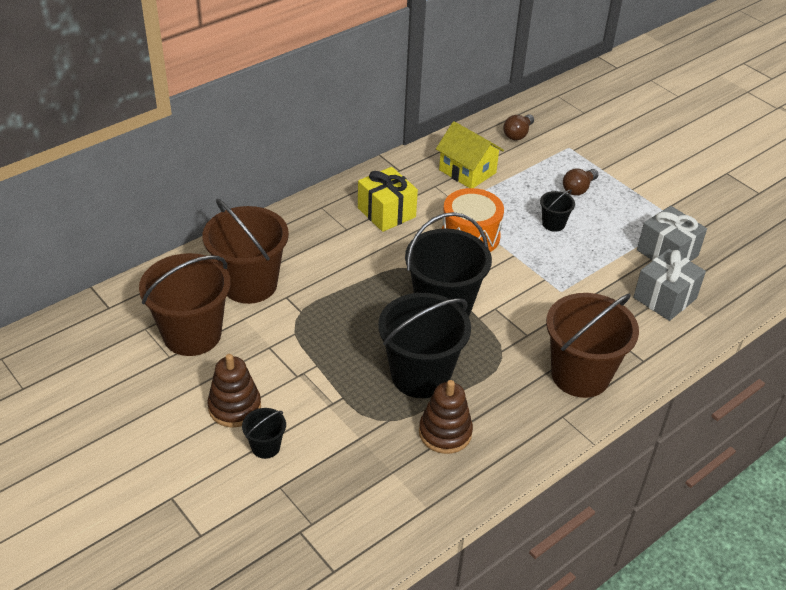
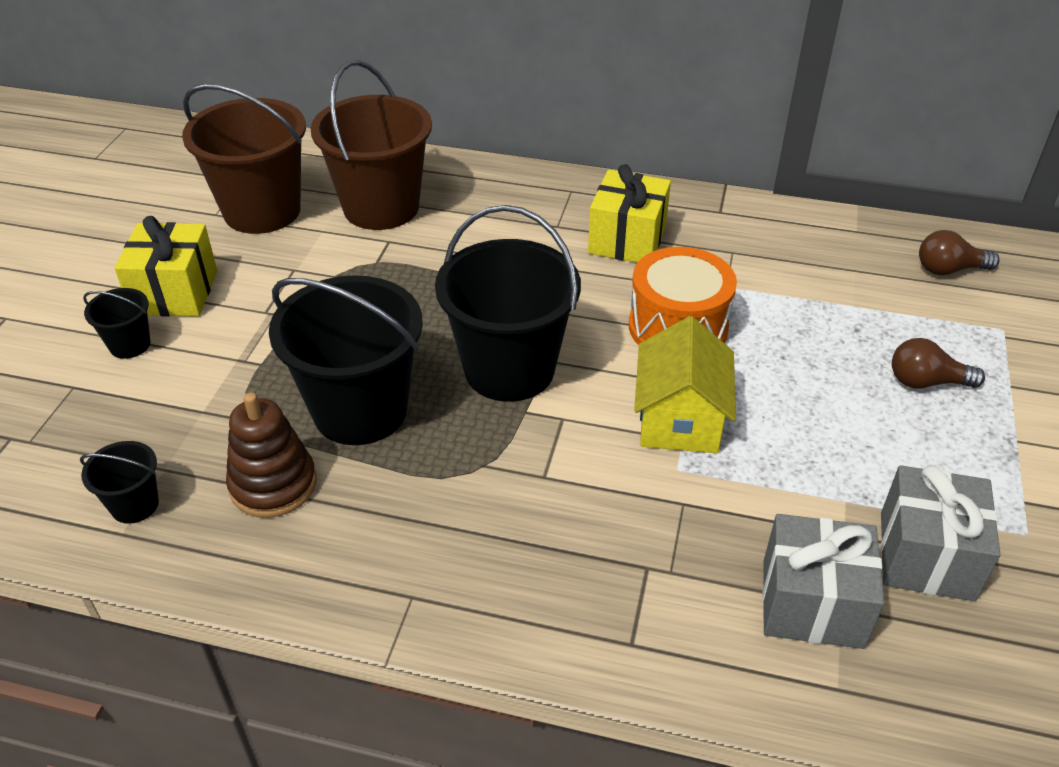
camera: 55 degrees right, 0 degrees up
(234, 407) = (175, 292): brown stacking toy -> yellow gift
(467, 171) = (801, 264): yellow house -> yellow house (680, 419)
(553, 224) = (811, 392): black bucket -> black bucket (135, 505)
(580, 375) = (519, 576): brown bucket -> none

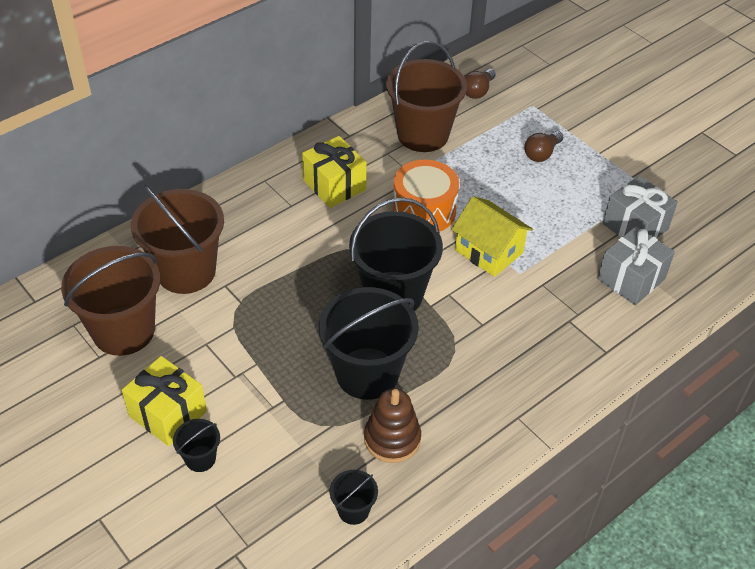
camera: 55 degrees left, 5 degrees up
(803, 263) = (423, 134): none -> brown bucket

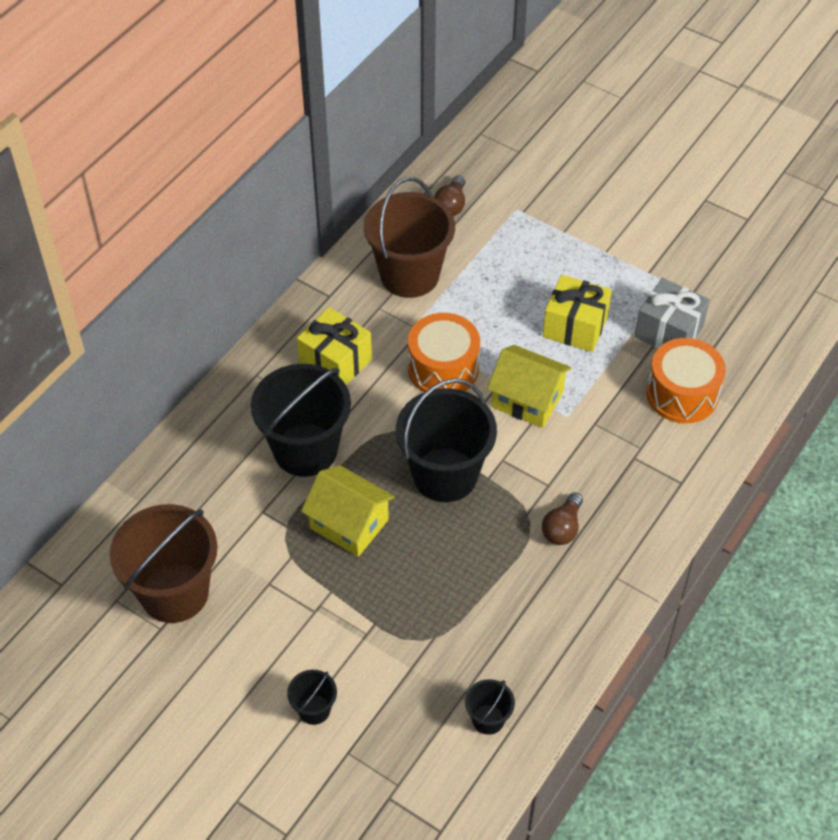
camera: 15 degrees left, 5 degrees up
(168, 413) = (260, 671): yellow gift -> yellow gift (575, 327)
(186, 271) = (213, 506): brown bucket -> none
(294, 313) = (349, 524): none -> yellow house
(367, 373) = (449, 571): black bucket -> black bucket (305, 450)
(392, 439) = (500, 634): brown stacking toy -> none
(541, 154) = (545, 268): brown light bulb -> brown light bulb (562, 528)
(631, 279) = (682, 394): grey gift -> orange drum

